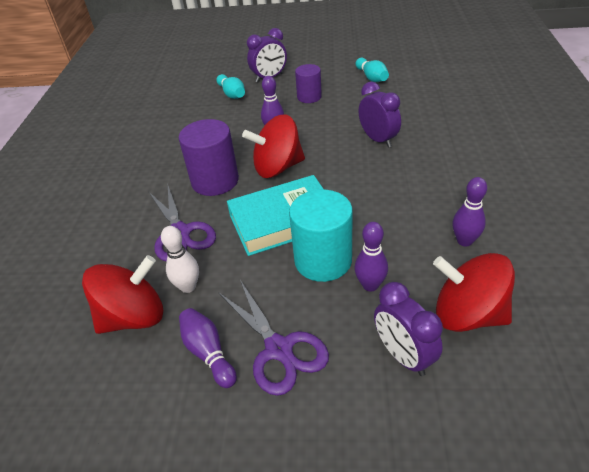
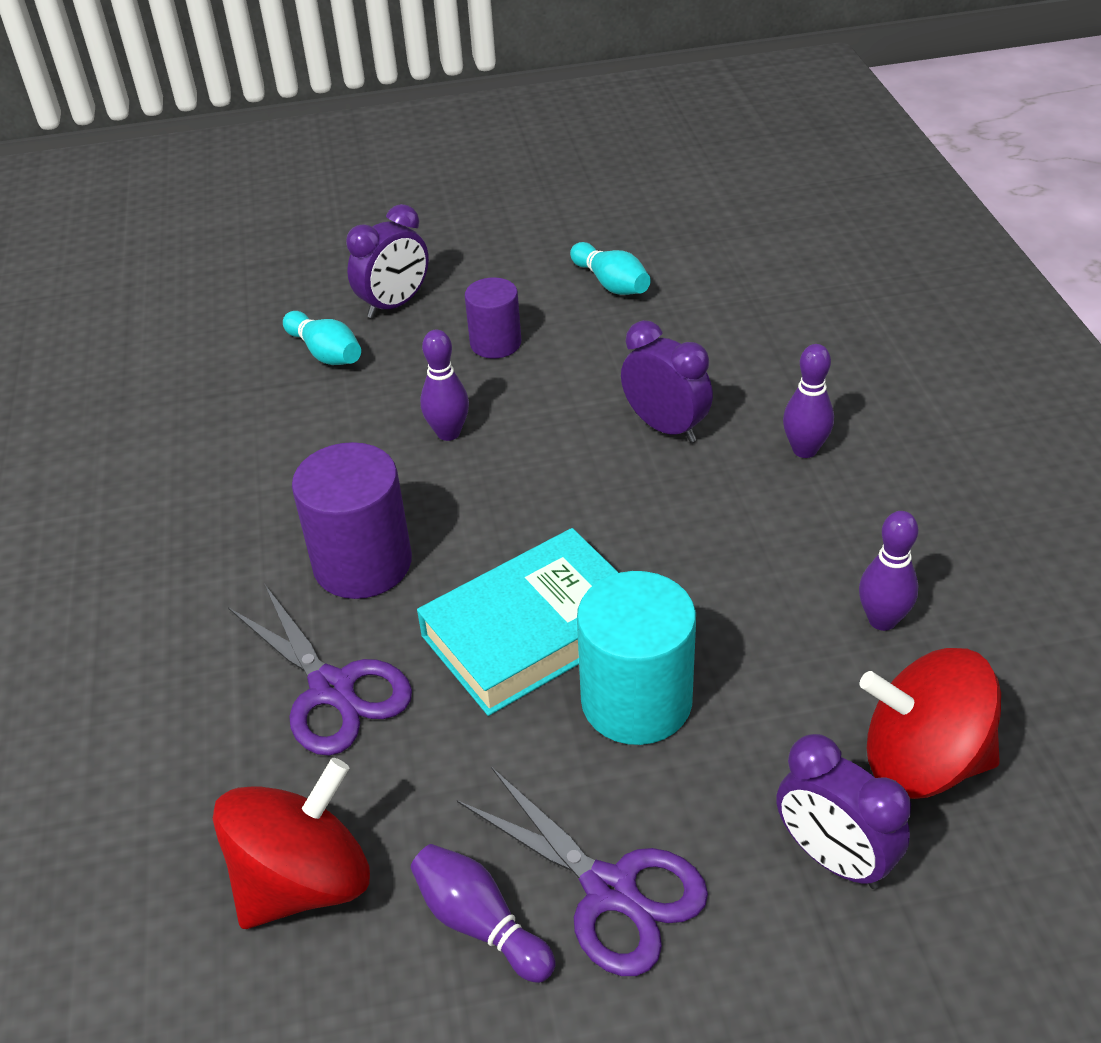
camera: 15 degrees left, 0 degrees up
(188, 287) = (391, 800): white bowling pin -> none
(277, 167) = (483, 515): red spinning top -> none
(370, 285) = (738, 735): purple bowling pin -> purple bowling pin (804, 450)

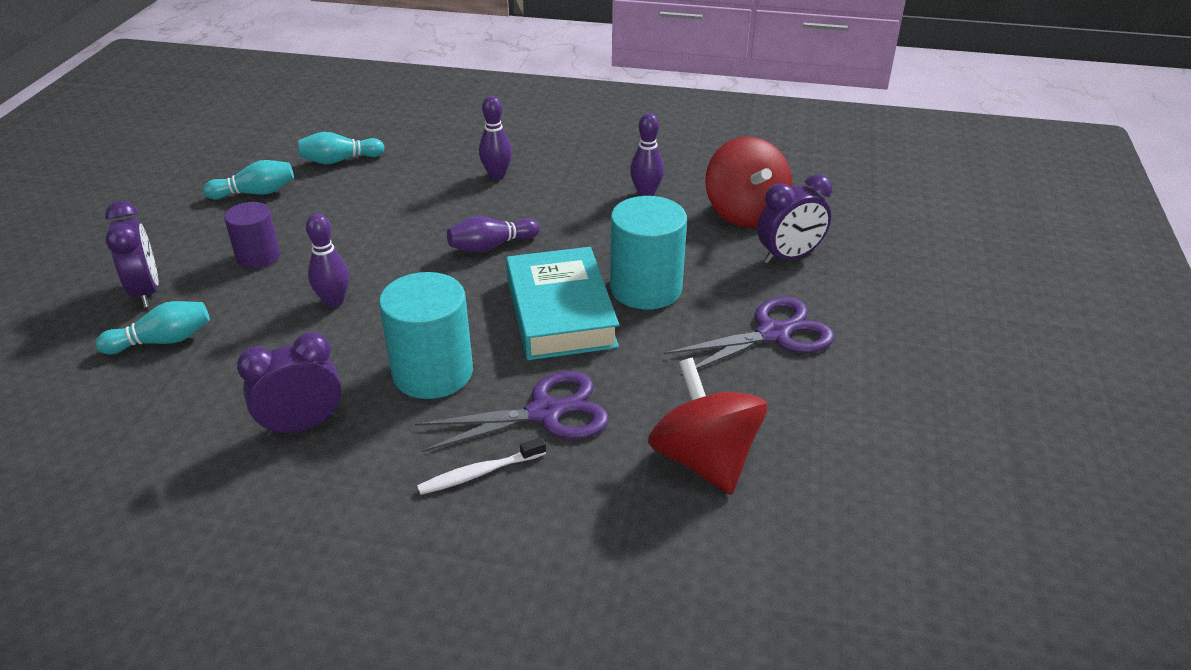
camera: 70 degrees left, 5 degrees down
(214, 670) = (479, 473): none -> white toothbrush
(362, 563) = (432, 372): purple cylinder -> turquoise cylinder
(480, 923) = (772, 389): purple bowling pin -> purple bowling pin (491, 246)
(665, 427) = (426, 214): purple clock -> purple clock (302, 425)
(727, 309) = (339, 160): none -> turquoise bowling pin
(922, 761) = (745, 213): red spinning top -> red spinning top turned 45 degrees counterclockwise

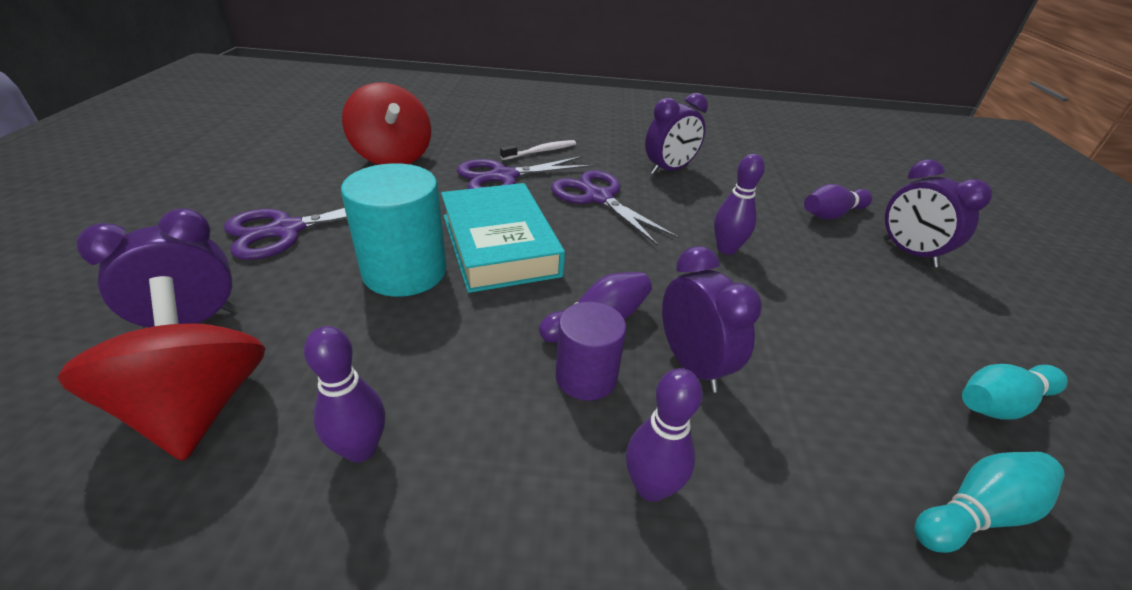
camera: 170 degrees right, 0 degrees up
(162, 341) = (831, 214): turquoise bowling pin -> purple bowling pin
(258, 256) = (857, 295): purple cylinder -> purple cylinder (586, 377)
(432, 372) = (598, 198): turquoise cylinder -> purple scissors
(438, 219) = (692, 365): none -> purple clock

